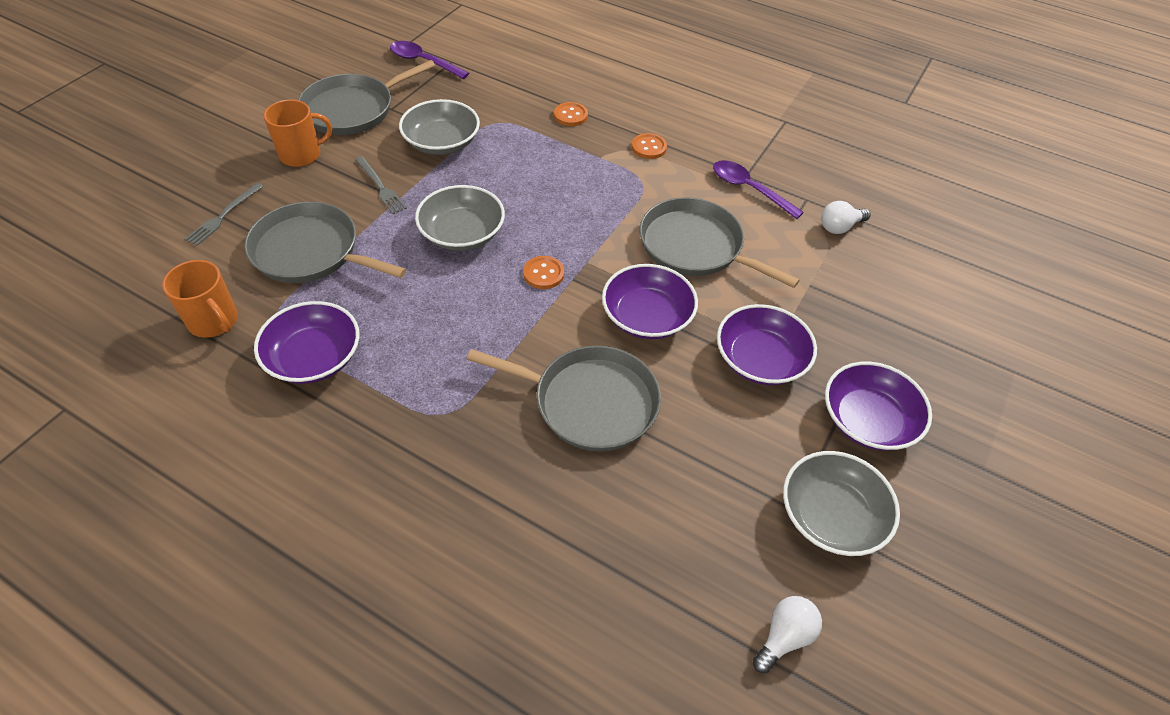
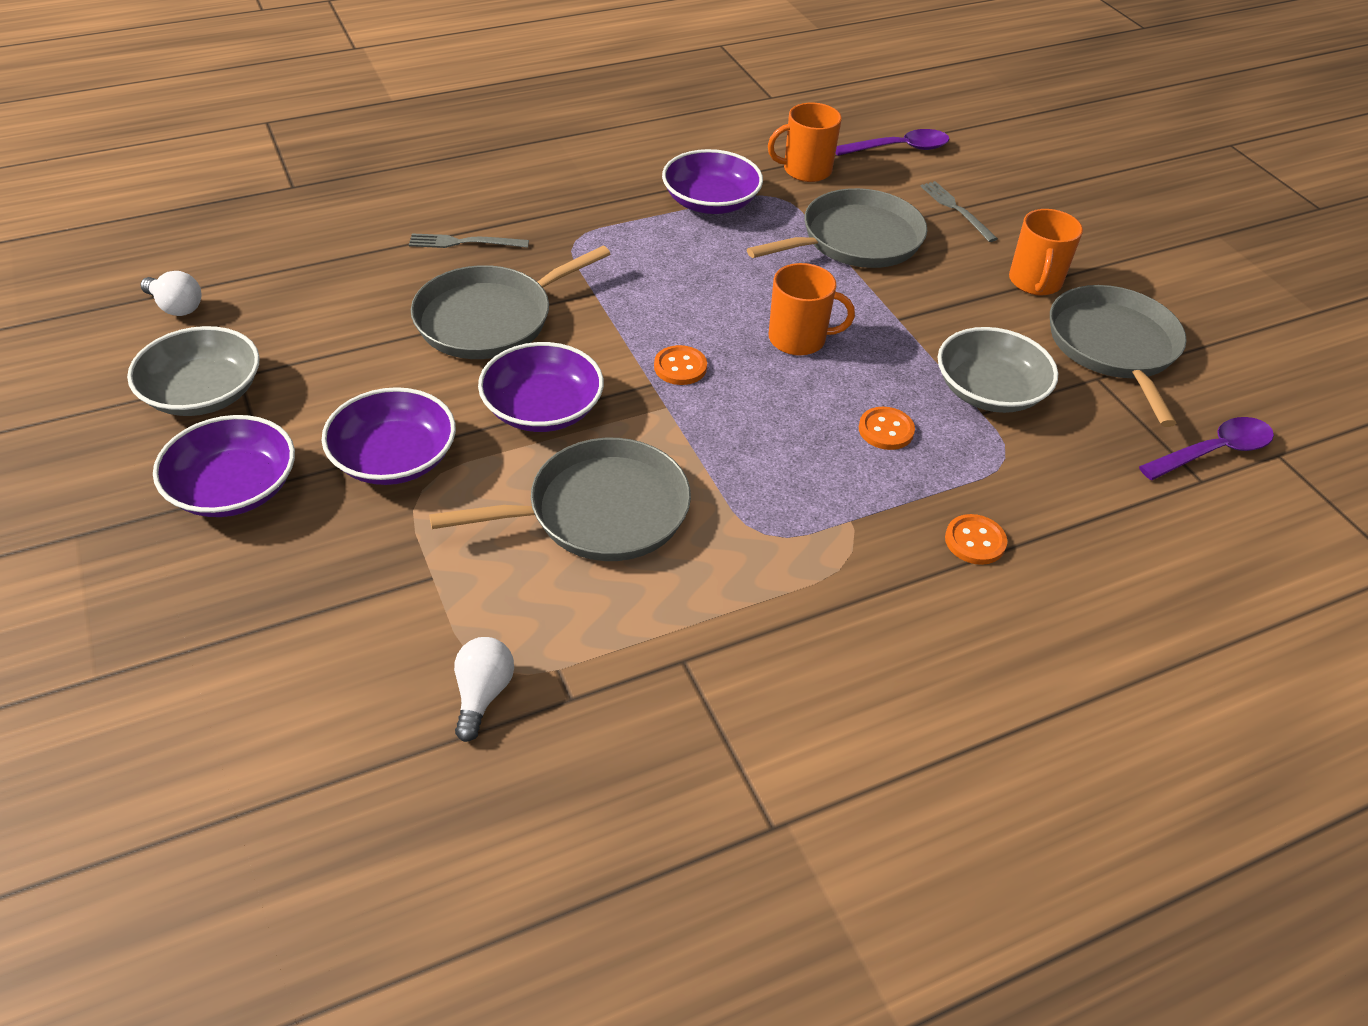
camera: 125 degrees right, 5 degrees down
(380, 187) = (930, 314): grey fork -> grey fork (464, 243)
(462, 233) = (799, 339): grey bowl -> orange mug
(649, 147) = (835, 586): orange button -> orange button (886, 430)
(749, 189) = (651, 642): purple spoon -> purple spoon (899, 148)
(784, 637) = (176, 307): white light bulb -> white light bulb turned 45 degrees counterclockwise

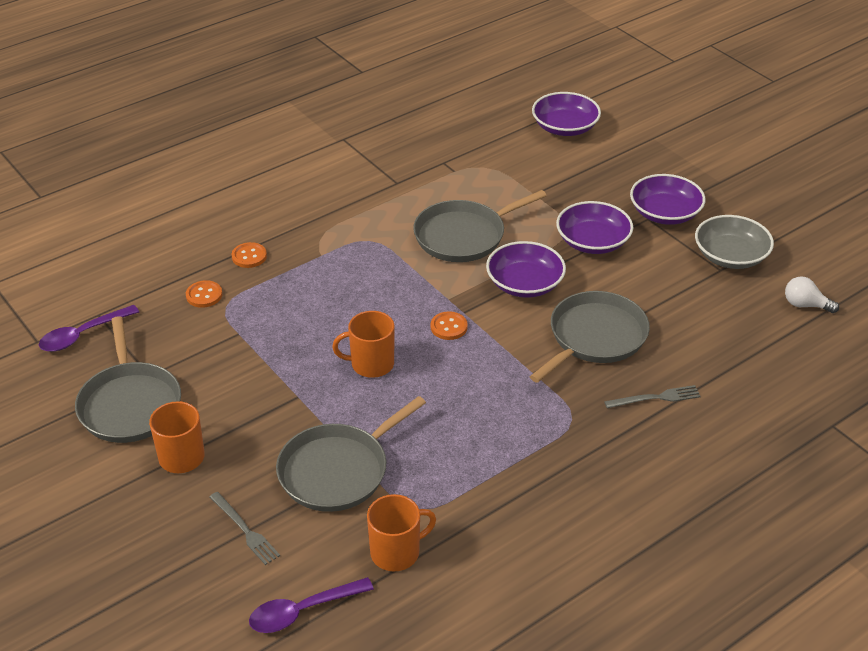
camera: 170 degrees right, 5 degrees down
(482, 694) = (483, 158): white light bulb -> none
(710, 202) = (475, 488): purple bowl -> purple bowl (565, 127)
(886, 430) = (303, 310): orange button -> orange button (204, 295)
(989, 391) = (231, 350): grey bowl -> none

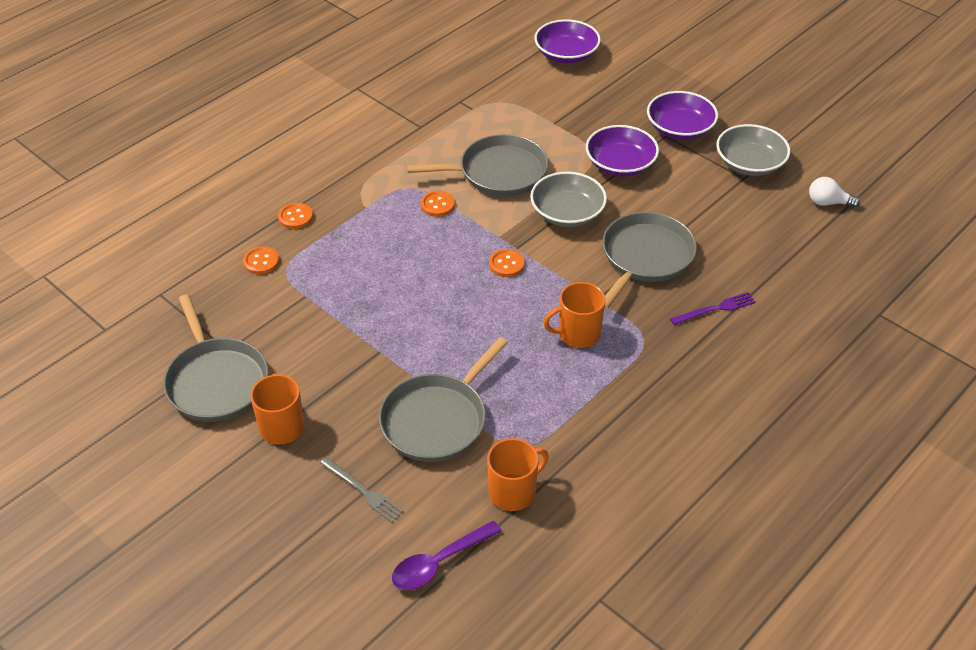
camera: 10 degrees left, 5 degrees up
(83, 335) = (150, 317): purple spoon -> none
(371, 364) = (442, 310): orange mug -> orange mug (577, 334)
(394, 261) = (437, 205): none -> orange button
(464, 236) = (498, 172): grey pan -> grey pan turned 150 degrees counterclockwise
(524, 284) = (567, 213): purple bowl -> grey bowl
(655, 398) = (715, 309): grey fork -> purple fork

